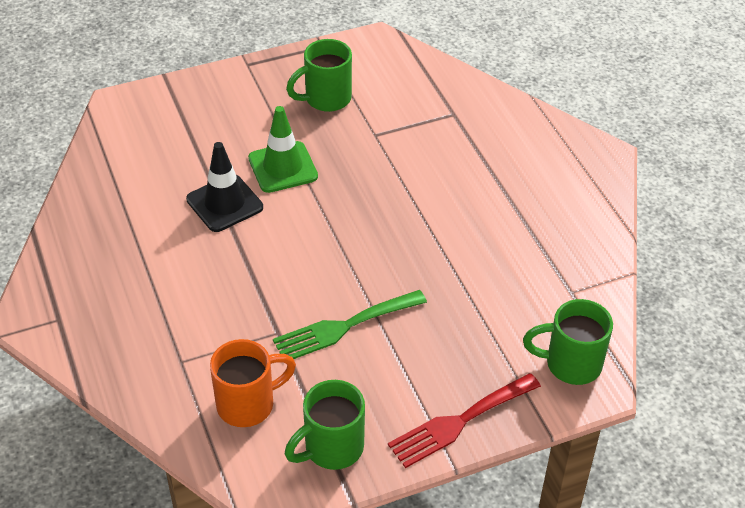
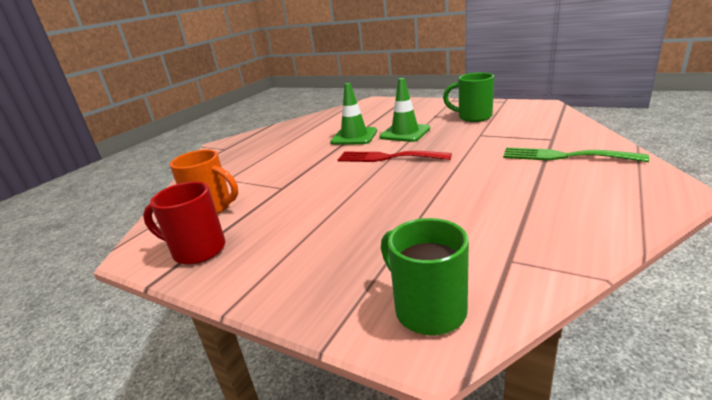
camera: 55 degrees right, 20 degrees down
(224, 203) = (354, 137): black traffic cone -> green traffic cone
(331, 448) = (197, 250): green mug -> red mug
(343, 327) = (314, 200): green fork -> green fork (563, 156)
(459, 422) = (278, 287): red fork -> red fork (387, 157)

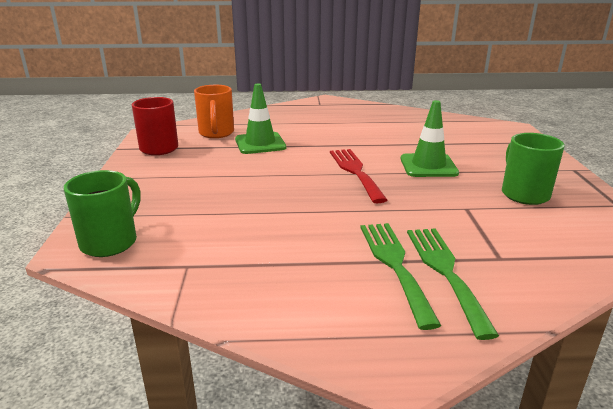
camera: 55 degrees right, 0 degrees up
(354, 137) = (394, 145): green traffic cone -> green traffic cone (260, 143)
(548, 169) = (394, 265): none -> green fork

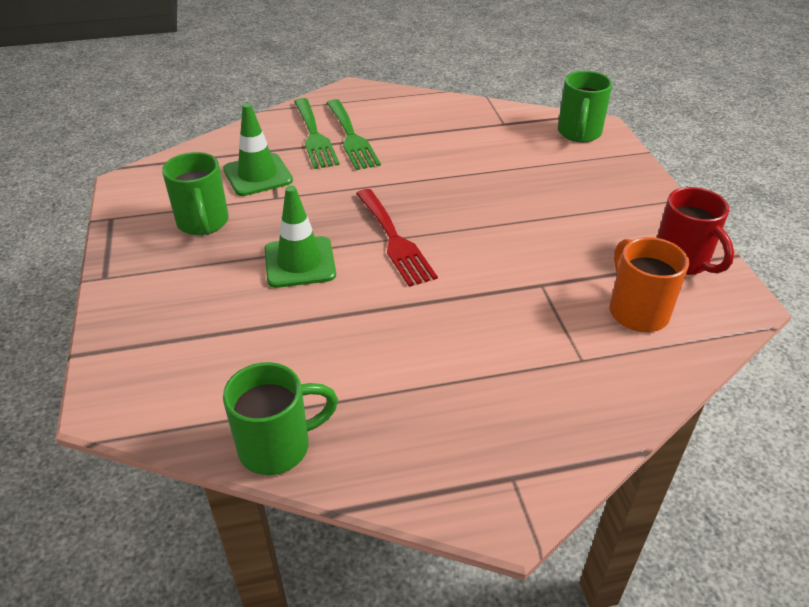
camera: 170 degrees right, 15 degrees up
(260, 143) = (548, 289): green traffic cone -> green traffic cone (258, 175)
(420, 114) = (278, 446): none -> green mug

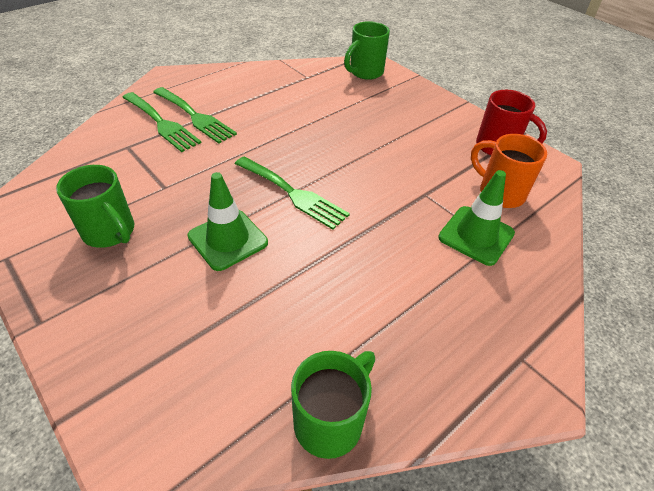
camera: 30 degrees left, 5 degrees up
(258, 175) = (133, 171): green traffic cone -> green traffic cone (476, 235)
(395, 240) = (293, 194): red fork -> green fork
(579, 134) = (365, 72): green mug -> green mug turned 60 degrees clockwise

